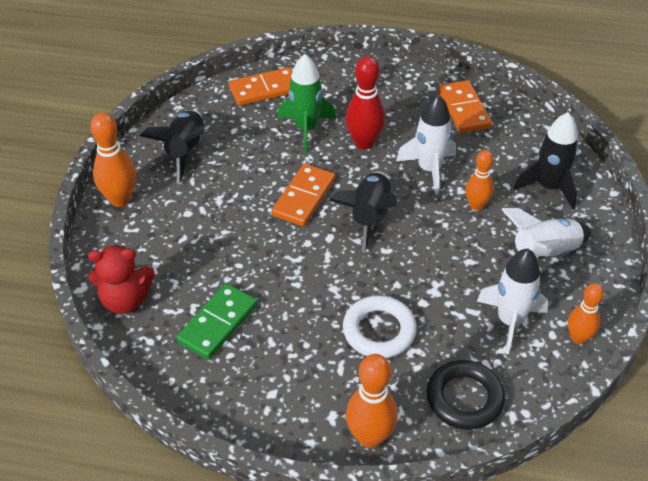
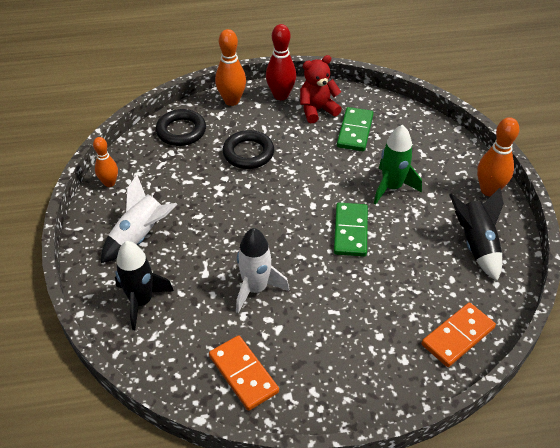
camera: 160 degrees right, 0 degrees up
(125, 300) = (423, 129): red teddy bear -> red teddy bear (317, 110)
(304, 197) = (350, 231): orange domino -> green domino
(306, 129) = (388, 300): green rocket -> green rocket (392, 187)
(364, 142) = (326, 300): red bowling pin -> red bowling pin (281, 95)
(369, 216) = (290, 230): black rocket -> none
(379, 331) = (248, 153): white ring -> black ring
(476, 205) = (204, 264): orange bowling pin -> none
(510, 321) = (159, 181): white rocket -> none

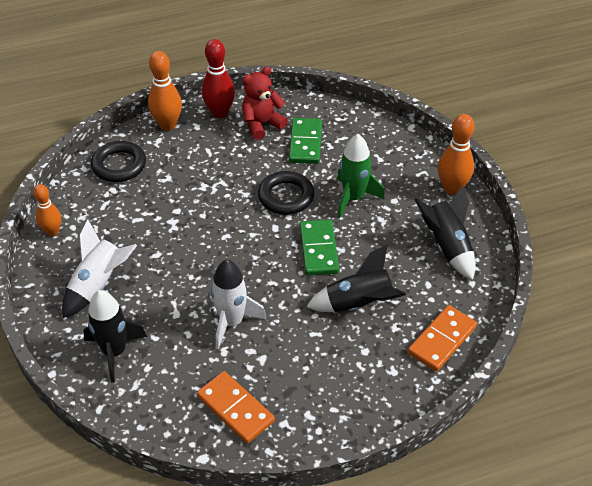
camera: 10 degrees left, 0 degrees up
(248, 153) = (197, 180): black ring -> black ring (286, 196)
(380, 289) = (359, 304): none -> black rocket

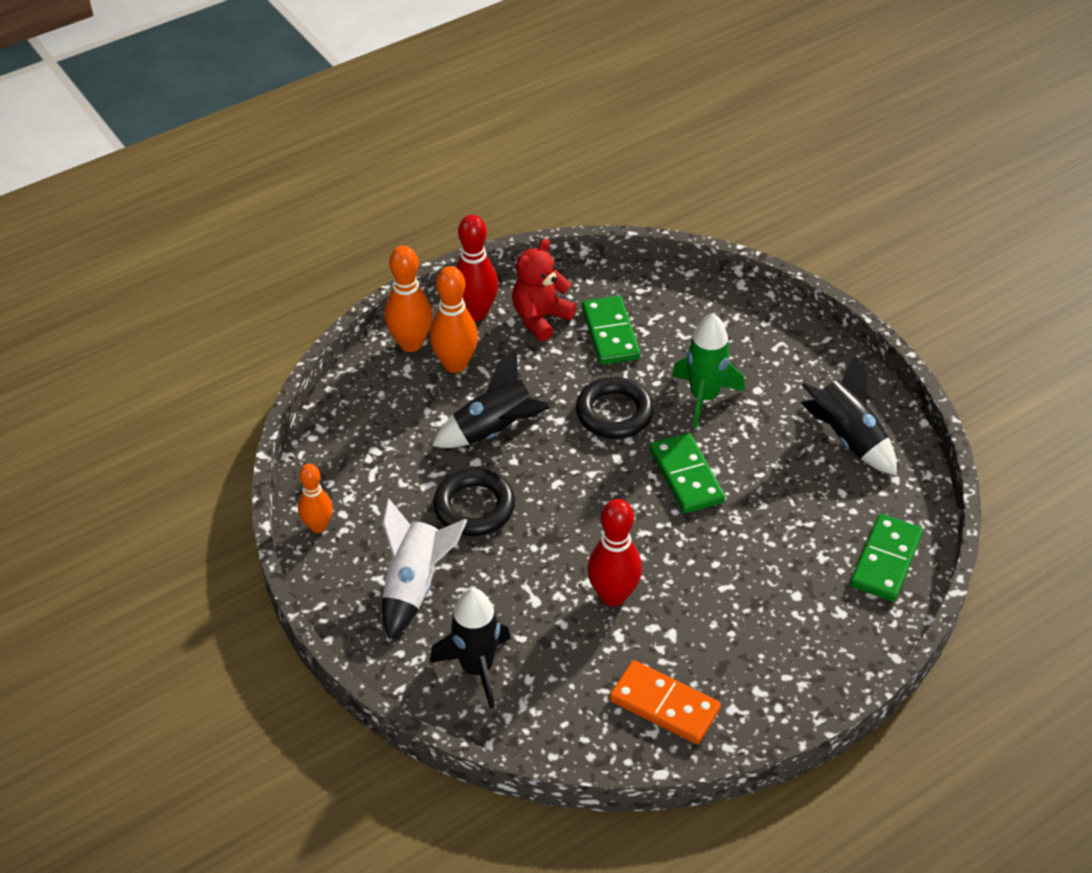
camera: 15 degrees left, 0 degrees up
(119, 165) = (368, 414): black ring -> black ring (474, 507)
(232, 322) = (613, 595): white rocket -> red bowling pin
(359, 304) = (765, 537): black rocket -> black rocket (495, 430)
(442, 340) = (886, 560): orange domino -> green domino
(452, 188) = (825, 359): orange bowling pin -> orange bowling pin (455, 364)

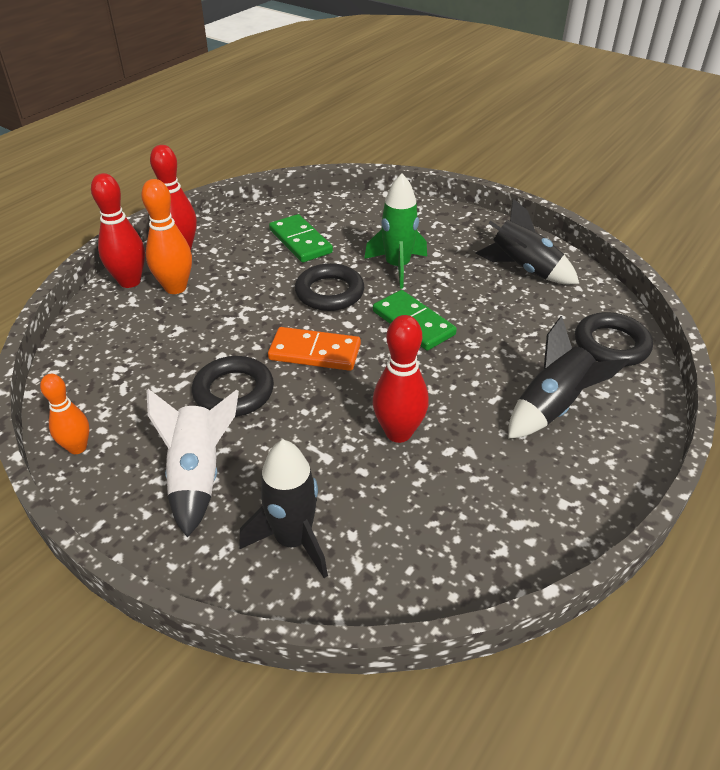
camera: 20 degrees left, 5 degrees down
(410, 343) = (130, 281): orange bowling pin -> red bowling pin
(495, 430) = (230, 327): black rocket -> black rocket (553, 407)
(540, 318) = (238, 243): red teddy bear -> none
(664, 705) = (499, 519): orange domino -> orange domino (314, 352)
(886, 560) = (611, 344): green domino -> black ring

